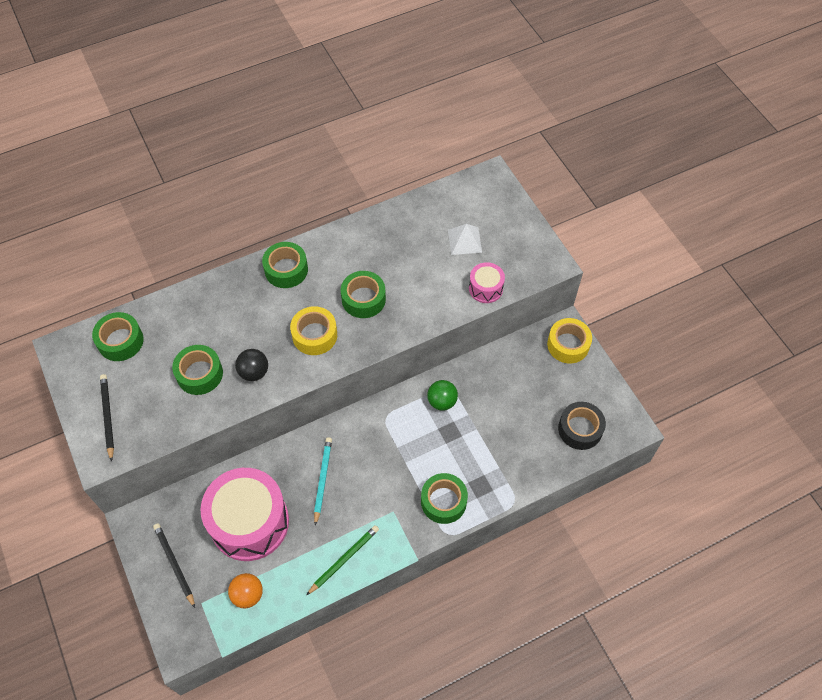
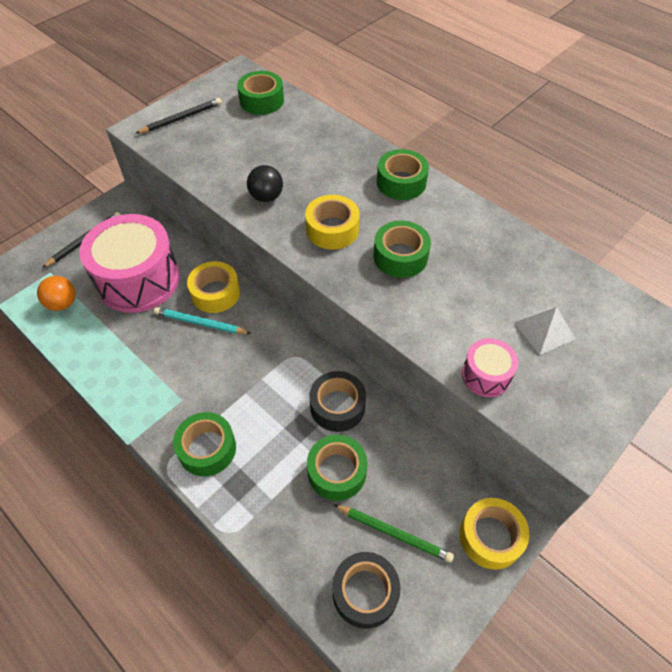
camera: 70 degrees right, 5 degrees down
(199, 374) = (248, 160): green tape -> green tape (337, 472)
(295, 461) = (215, 293): none -> yellow tape
(322, 480) = (201, 323): turquoise pencil -> turquoise pencil turned 150 degrees counterclockwise
(344, 560) = (114, 371): green pencil -> green pencil (394, 533)
(442, 401) = (337, 406): green ball -> black tape

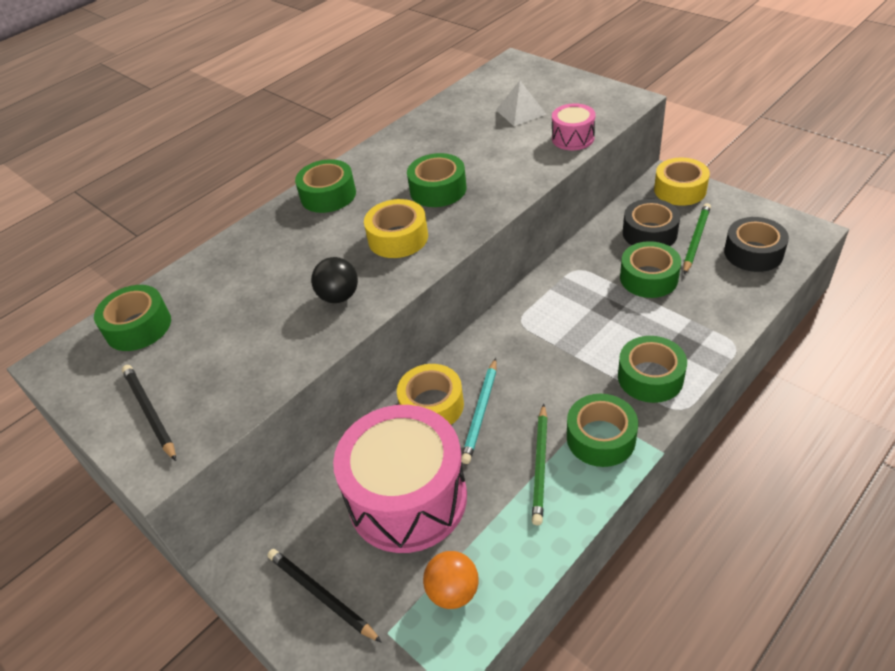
camera: 85 degrees left, 10 degrees down
(141, 358) = (540, 465): none -> green pencil
(154, 401) = (601, 438): none -> green tape
(337, 406) = (577, 283): black tape -> black tape (649, 233)

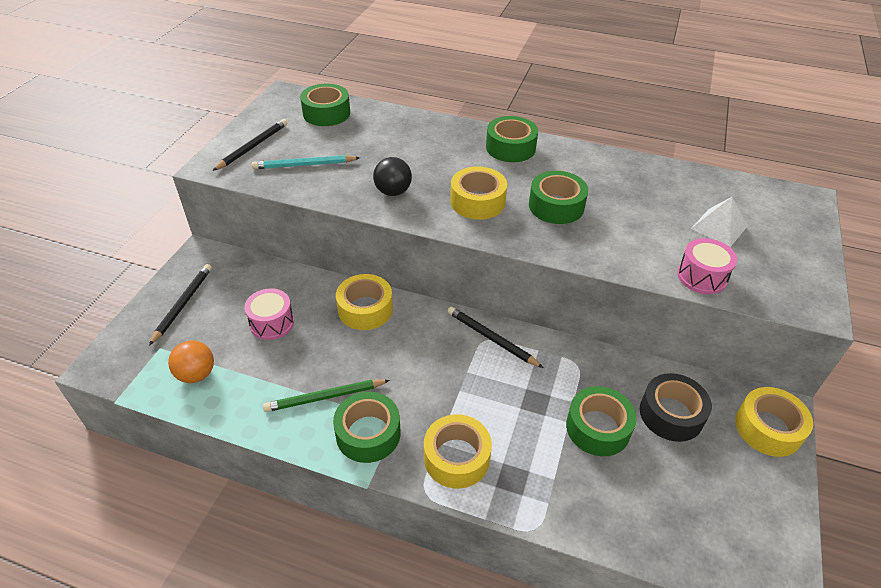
camera: 60 degrees right, 0 degrees up
(407, 498) = (272, 323): pink drum -> pink drum, size x0.46
(480, 412) = (368, 342): turquoise pencil -> turquoise pencil (304, 165)
(521, 316) = (492, 338): none -> black pencil
(650, 377) = (456, 458): green tape -> yellow tape
(696, 240) = (687, 461): green pencil -> none
(753, 253) = (700, 525): black tape -> none

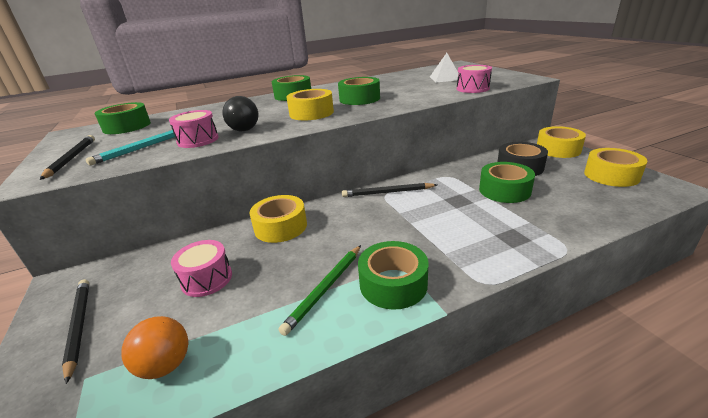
camera: 40 degrees left, 15 degrees down
(346, 182) = (198, 140): none -> pink drum
(456, 458) = (468, 252): yellow tape -> yellow tape (611, 175)

